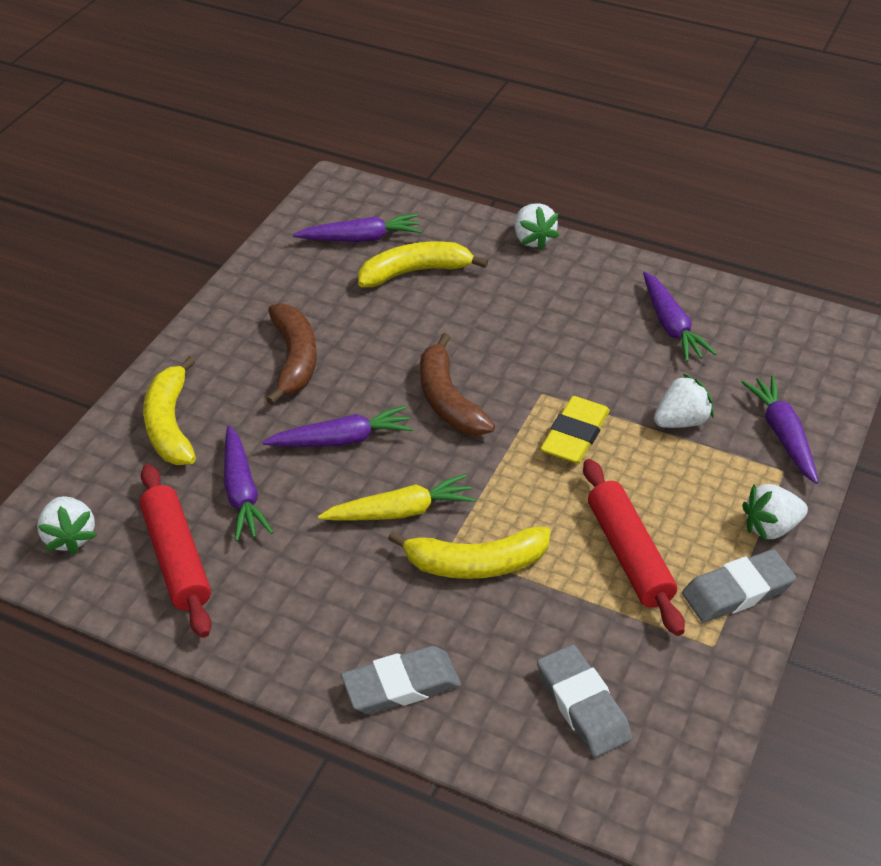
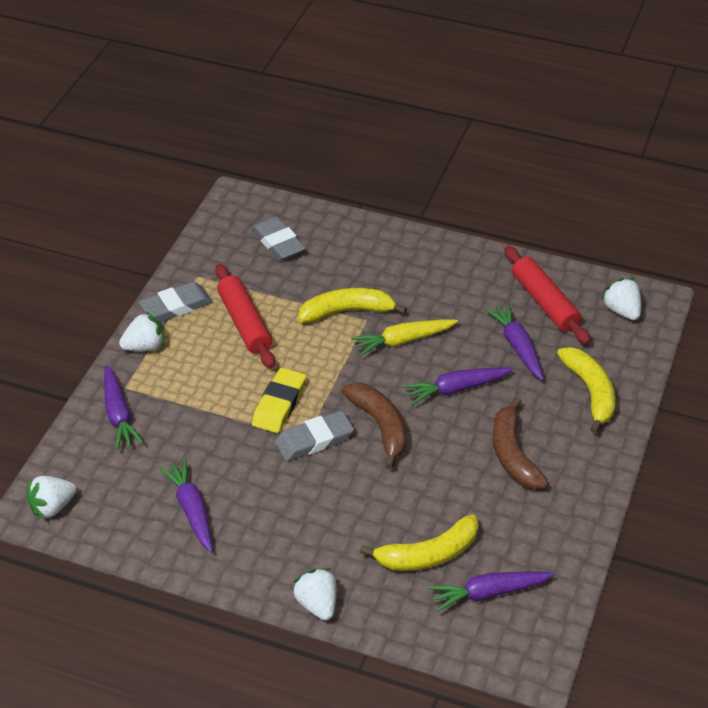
camera: 175 degrees right, 0 degrees up
(401, 685) = (385, 245): grey eraser -> grey eraser (314, 440)
(681, 421) = (196, 421): white strawberry -> white strawberry (52, 507)

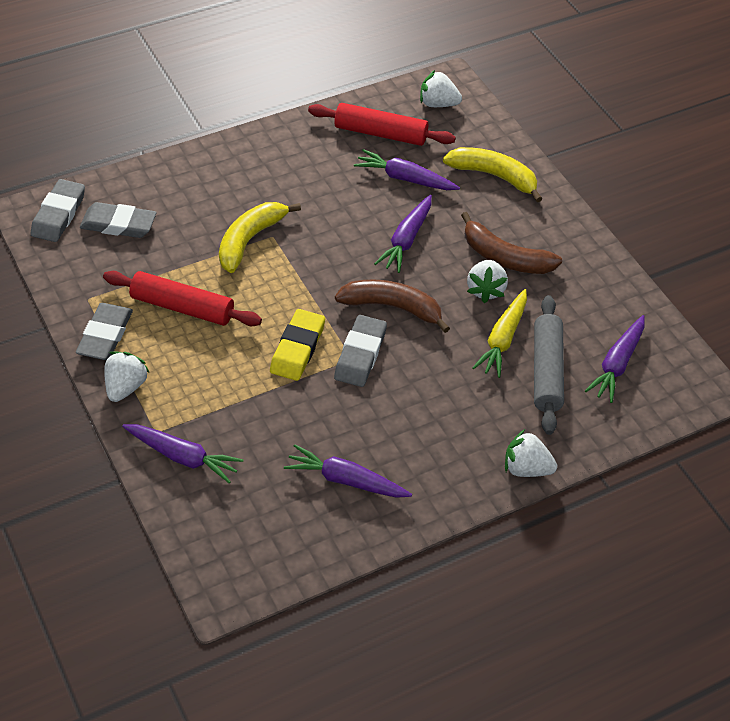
camera: 50 degrees left, 5 degrees up
(52, 507) = (234, 572): white strawberry -> white strawberry (485, 290)
(251, 211) = (58, 214): none -> grey eraser
(279, 404) = (297, 348): yellow eraser -> yellow eraser turned 45 degrees clockwise
(403, 341) = (321, 232): yellow carrot -> yellow carrot (503, 339)
(428, 554) = (546, 371): yellow banana -> grey rolling pin

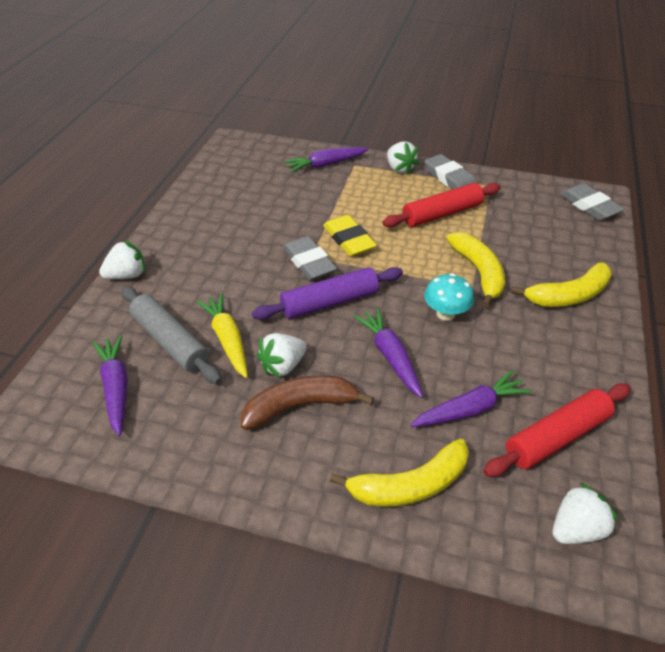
camera: 135 degrees right, 5 degrees down
(118, 224) = (555, 224): grey eraser -> none
(222, 179) = (568, 295): none -> yellow banana
(325, 234) = (445, 314): none -> turquoise mushroom
(346, 480) = (231, 205): purple carrot -> none
(392, 308) = (329, 302): brown banana -> purple rolling pin
(485, 290) = (283, 366): white strawberry -> white strawberry turned 90 degrees counterclockwise

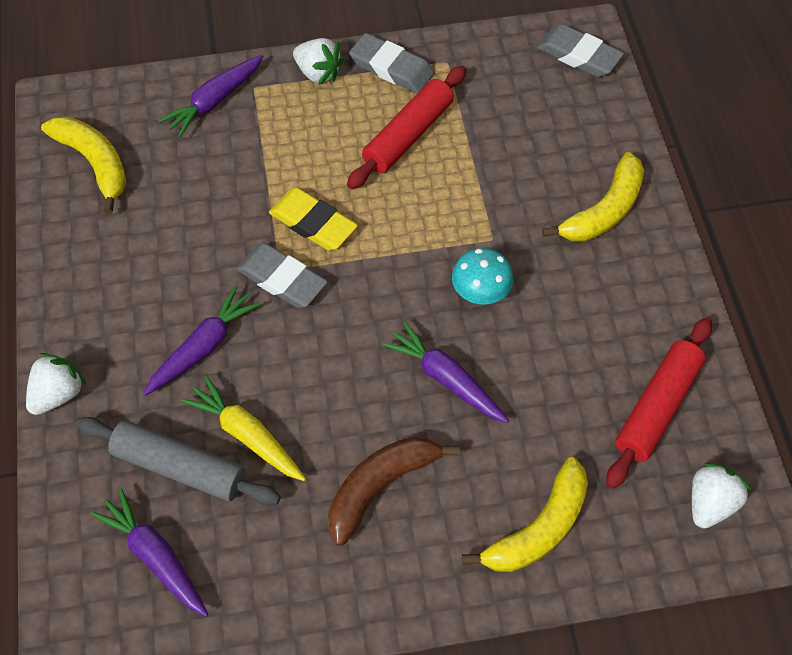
camera: 25 degrees left, 15 degrees up
(283, 366) = (332, 443): white strawberry -> none
(329, 302) = (339, 331): purple rolling pin -> none
(470, 409) = (559, 411): purple carrot -> purple carrot (203, 347)
(478, 272) = (491, 215): yellow banana -> yellow banana (94, 163)

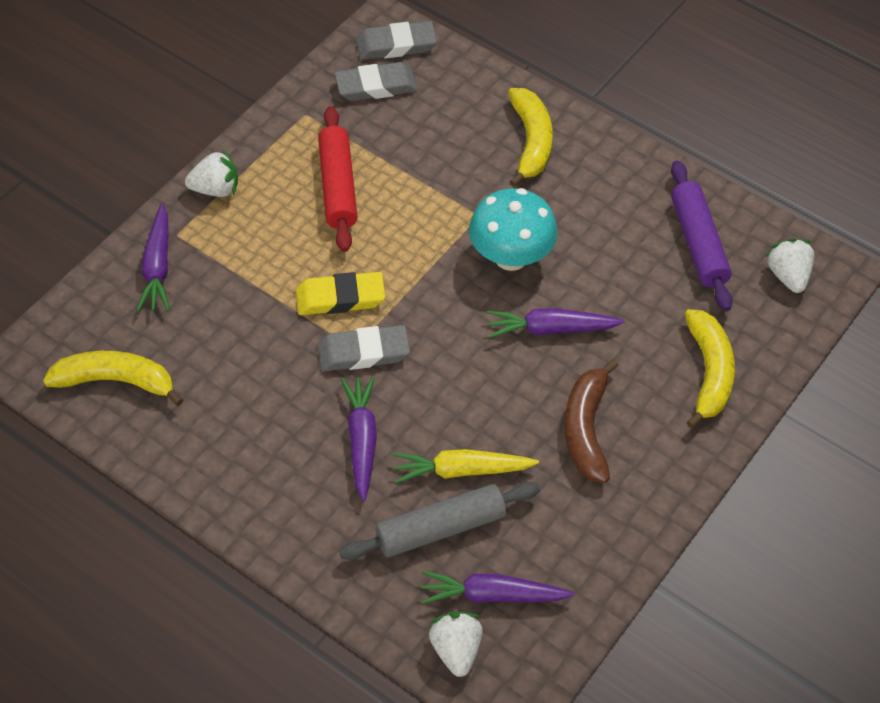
camera: 45 degrees left, 5 degrees down
(58, 394) = (293, 556): white strawberry -> white strawberry (456, 650)
(391, 68) = (268, 147): grey eraser -> grey eraser (376, 86)
(480, 293) = (511, 257): turquoise mushroom -> turquoise mushroom, size x1.55
(657, 407) = (698, 243): red rolling pin -> purple rolling pin

